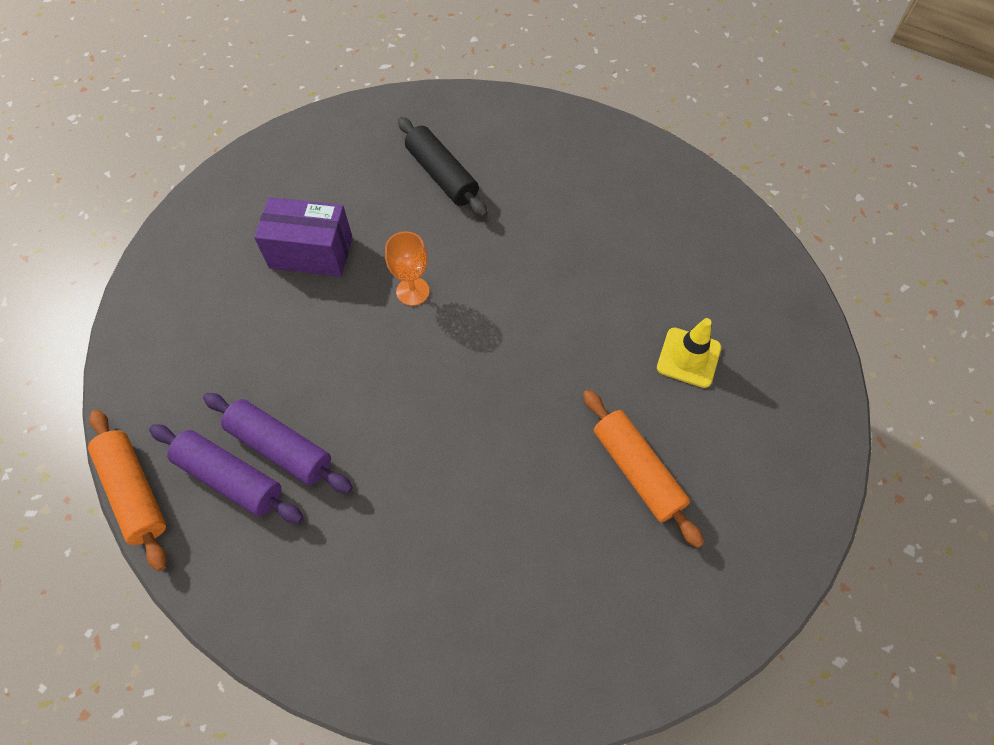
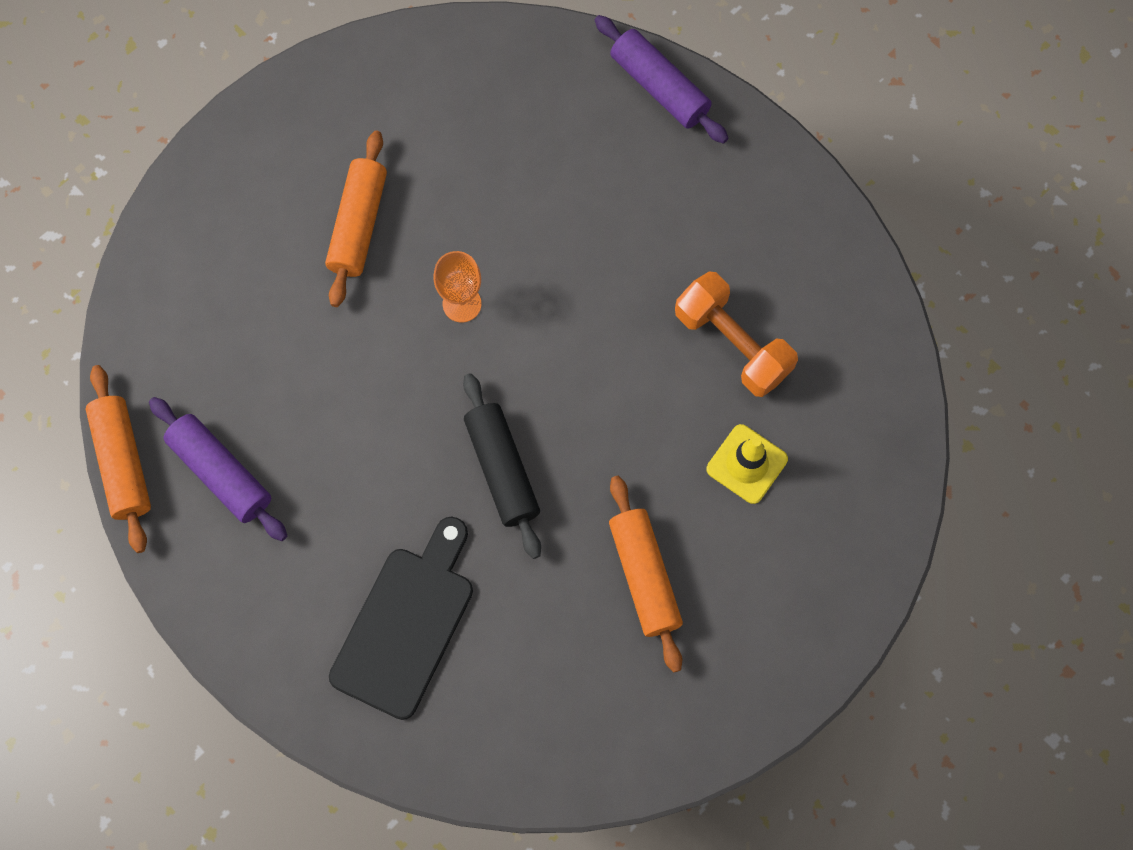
camera: 15 degrees right, 10 degrees up
(281, 447) = (279, 453): purple rolling pin -> purple rolling pin (659, 87)
(311, 252) = (358, 225): purple box -> orange rolling pin
(435, 571) = (406, 624): none -> black cutting board
(442, 175) = (535, 156): black rolling pin -> black rolling pin (502, 469)
(641, 271) = (732, 344): none -> orange dumbbell

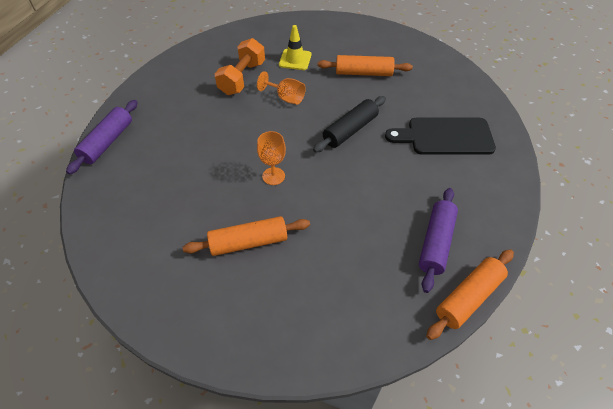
camera: 115 degrees left, 20 degrees down
(639, 399) = (286, 98): none -> orange goblet
(644, 576) = (363, 73): orange rolling pin -> orange rolling pin turned 45 degrees clockwise

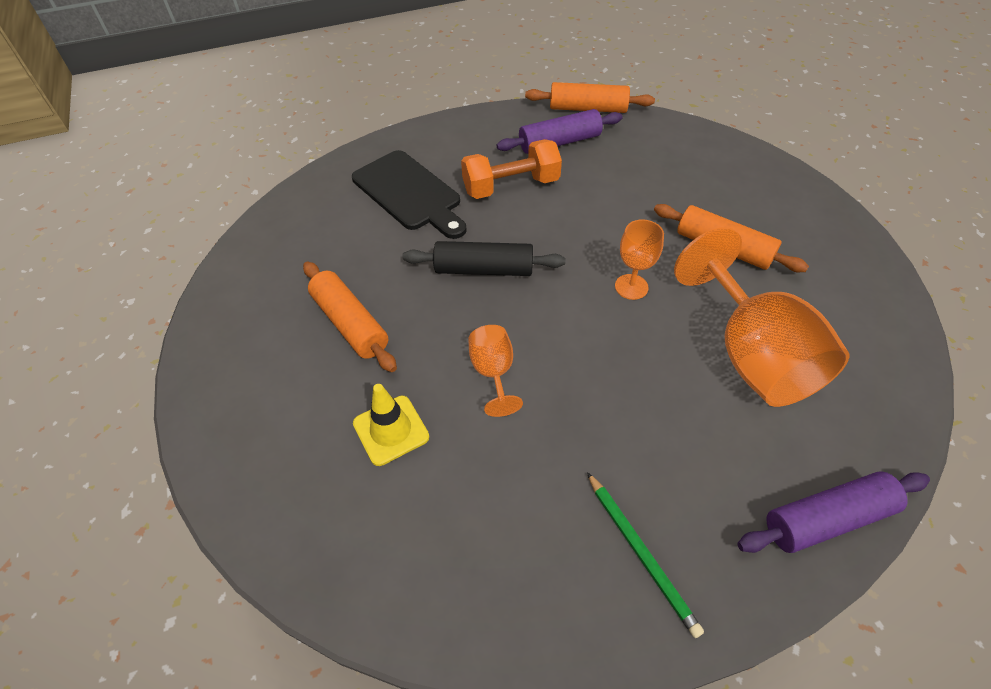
camera: 130 degrees left, 0 degrees up
(171, 88) = (641, 553): none -> green pencil
(182, 186) = (751, 355): none -> orange goblet
(242, 78) = (508, 466): orange dumbbell -> orange dumbbell (511, 186)

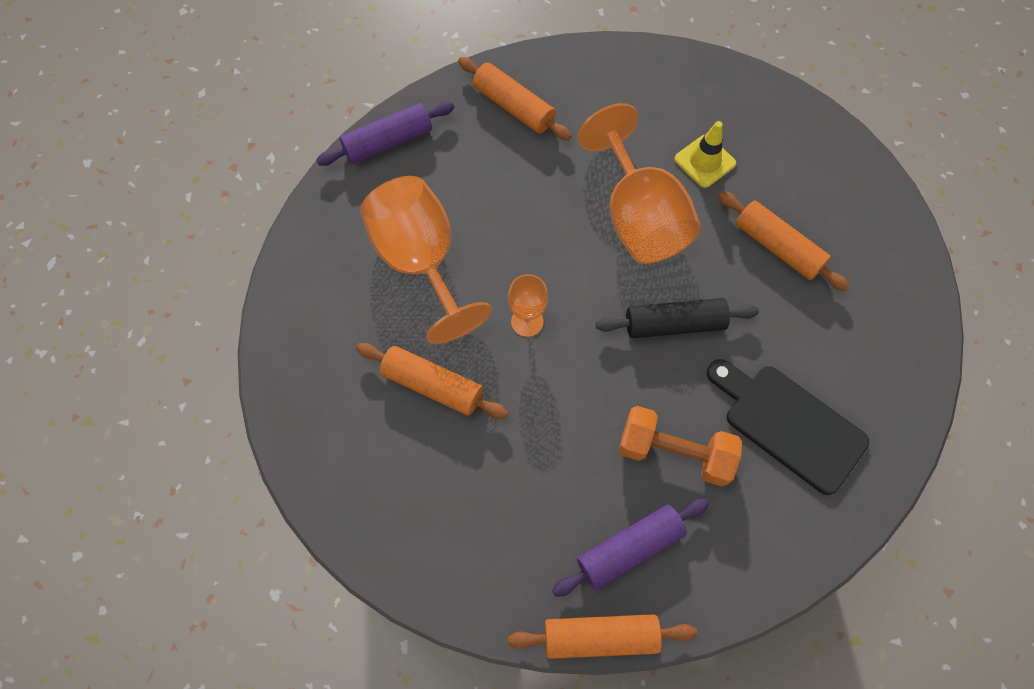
camera: 170 degrees right, 15 degrees up
(493, 373) = (638, 217): orange goblet -> orange goblet, size x2.10
(511, 186) = (674, 452): orange dumbbell -> orange dumbbell turned 45 degrees clockwise
(641, 553) = (513, 106): green pencil -> orange rolling pin

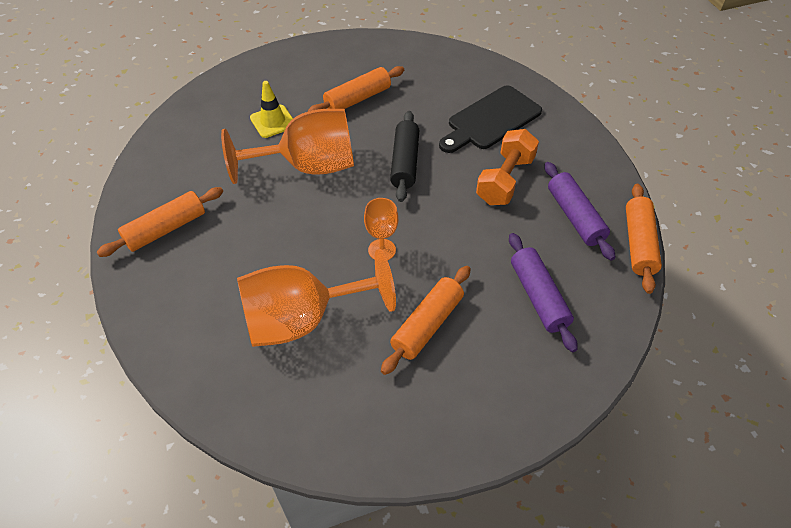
camera: 80 degrees left, 15 degrees down
(388, 141) = (158, 332): purple rolling pin -> purple rolling pin (538, 297)

